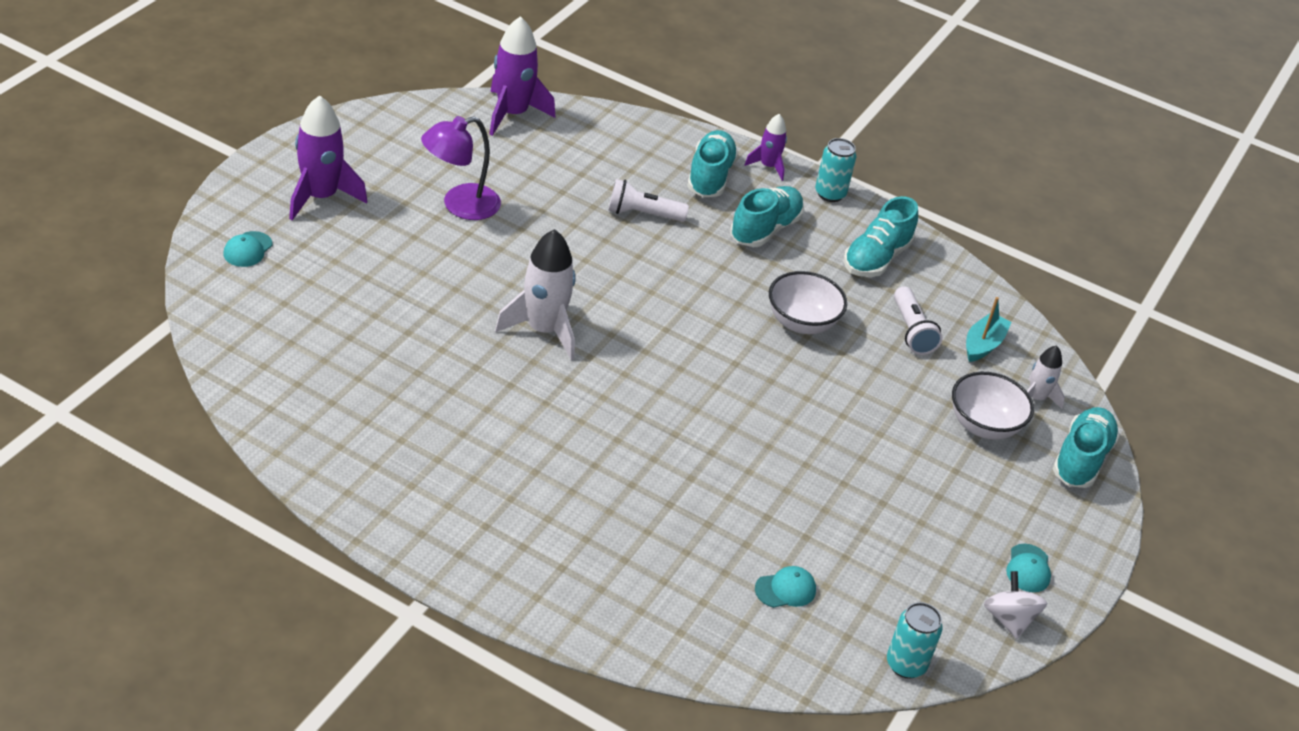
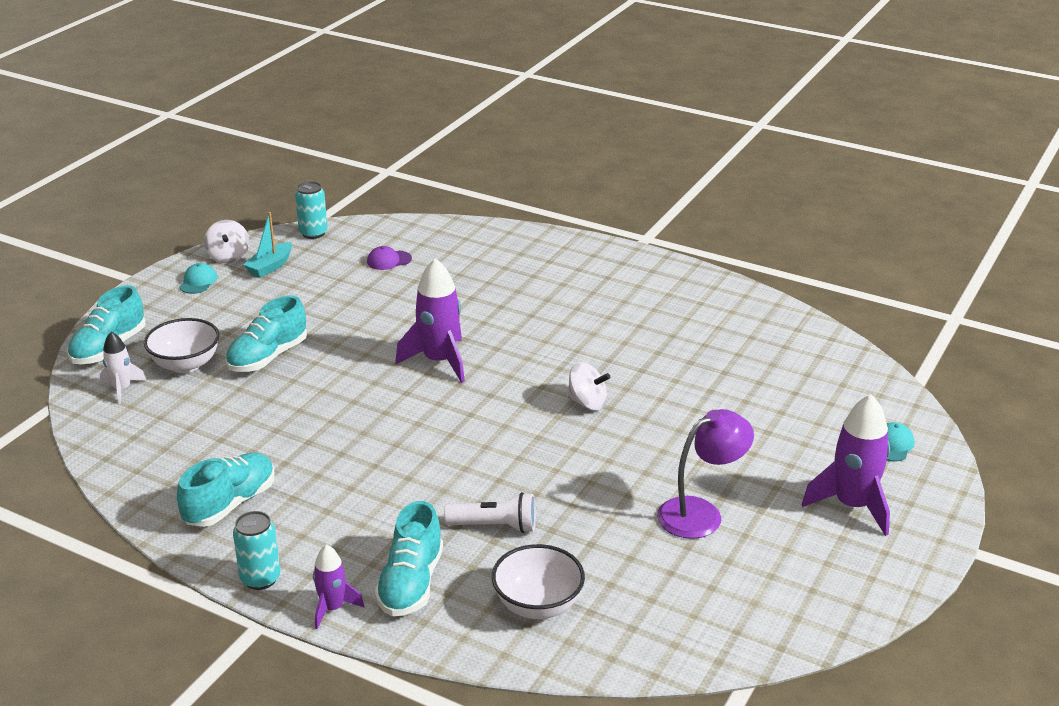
camera: 175 degrees left, 10 degrees down
(512, 114) = (672, 646): purple rocket -> purple rocket (439, 361)
(543, 330) = (587, 402): white rocket -> white spinning top
(765, 229) = (353, 524): turquoise shoe -> turquoise shoe (268, 357)
(785, 589) = (389, 260): turquoise cap -> purple cap
(801, 323) = (333, 431): white bowl -> white bowl (538, 605)
(911, 331) = (220, 434): white flashlight -> none
(983, 345) = (150, 429): turquoise boat -> turquoise boat (270, 267)

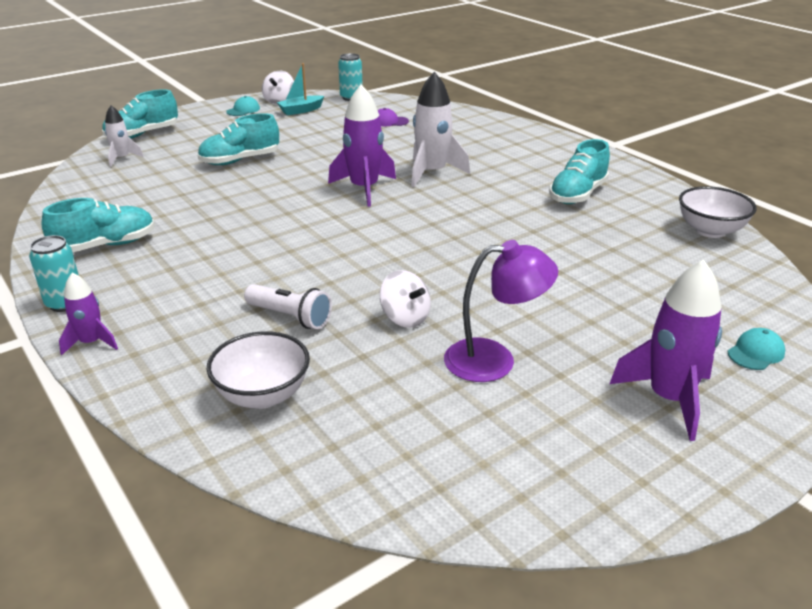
camera: 25 degrees right, 0 degrees up
(186, 365) = (180, 153): white bowl -> white bowl (710, 231)
(411, 584) = (173, 342): turquoise shoe -> turquoise shoe (577, 194)
(493, 323) = (432, 173): none -> white rocket
(587, 402) = (461, 243): white spinning top -> white spinning top (405, 318)

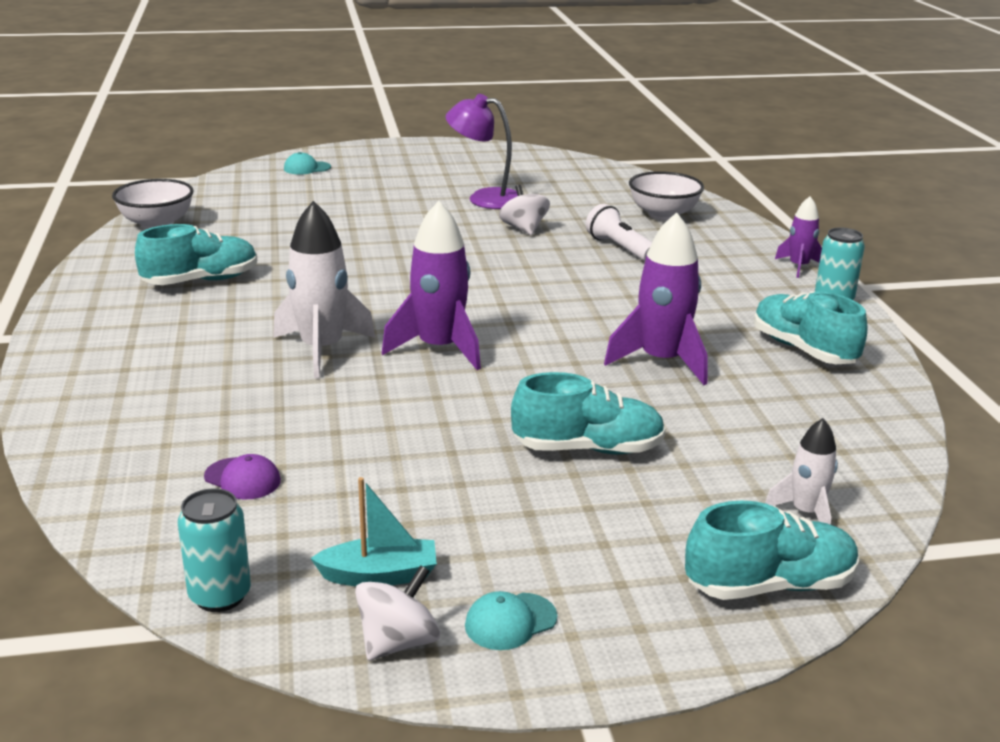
camera: 155 degrees left, 5 degrees down
(106, 245) = (803, 350): turquoise shoe -> turquoise shoe turned 60 degrees clockwise
(669, 399) = (401, 166): purple rocket -> purple rocket (661, 361)

